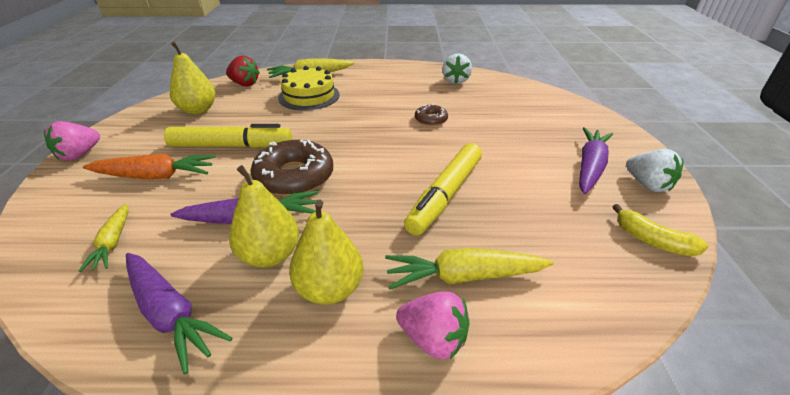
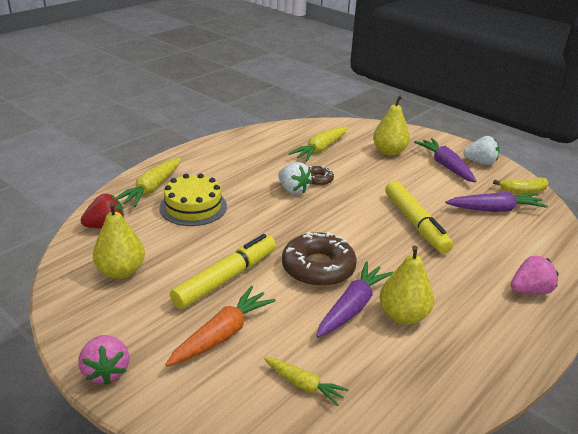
camera: 50 degrees left, 5 degrees down
(170, 314) = (421, 378): purple carrot -> purple carrot (495, 210)
(329, 289) = (460, 306): yellow pear -> yellow pear (389, 152)
(455, 81) = (275, 140): white strawberry -> white strawberry (293, 190)
(464, 276) = (494, 257): yellow carrot -> yellow carrot (320, 150)

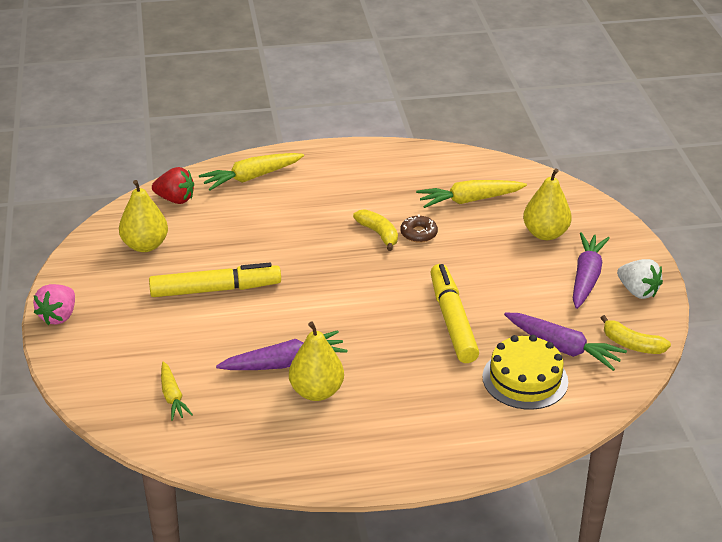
camera: 40 degrees right, 5 degrees up
(193, 207) = (266, 212): yellow cake -> yellow cake (525, 379)
(222, 335) = (160, 332): orange carrot -> none
(293, 190) = (378, 234): white strawberry -> yellow banana
(318, 268) = (301, 318): brown donut -> none
(415, 223) = (452, 321): yellow marker -> yellow marker turned 150 degrees clockwise
(530, 291) = (465, 433): pink strawberry -> none

